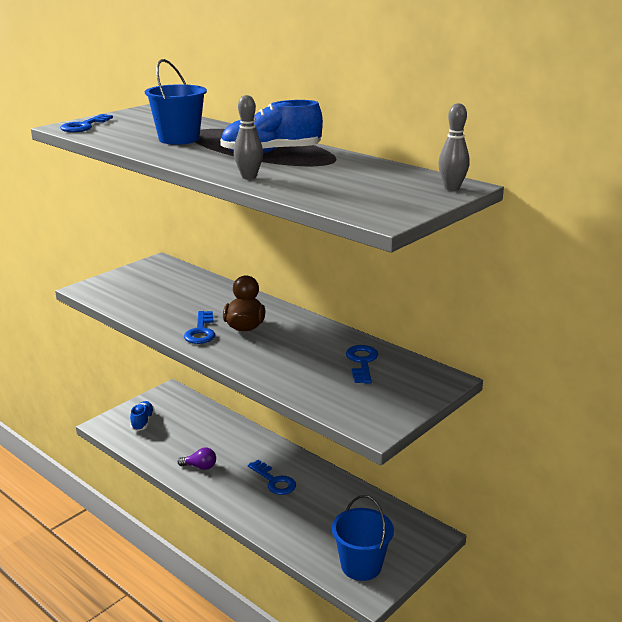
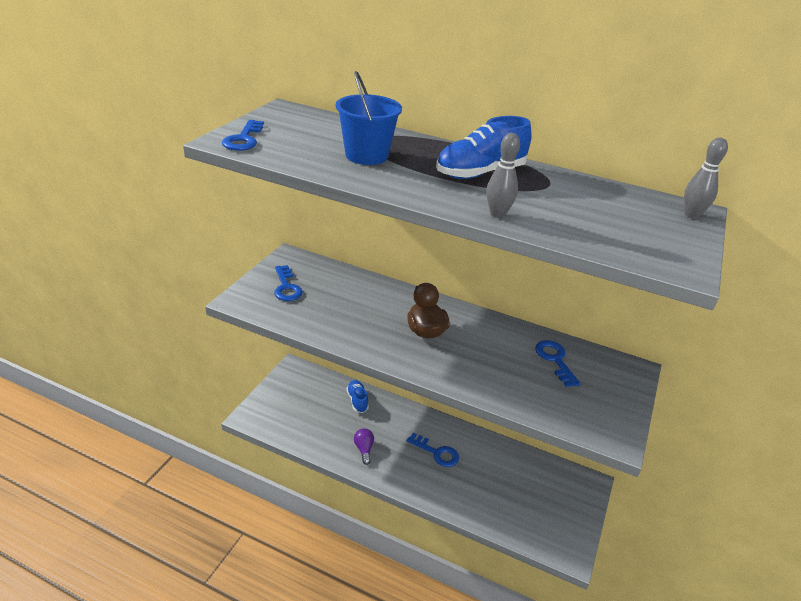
camera: 20 degrees left, 10 degrees up
(142, 422) = (285, 408): blue shoe -> blue shoe (357, 401)
(200, 467) = (364, 449): purple light bulb -> purple light bulb turned 90 degrees counterclockwise
(201, 331) = (388, 343): blue key -> blue key (286, 287)
(361, 566) = (551, 527): blue bucket -> none

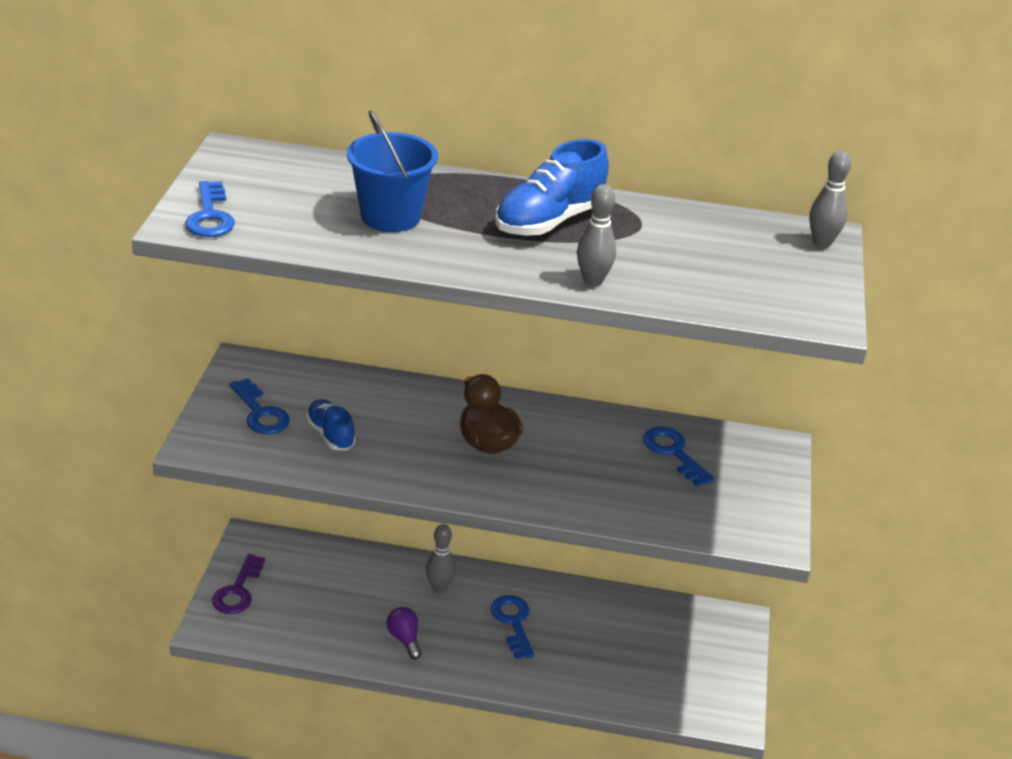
camera: 15 degrees left, 0 degrees up
(274, 398) = (238, 590): none -> purple key
(357, 401) = (369, 571): blue shoe -> blue shoe (330, 434)
(397, 420) = (439, 588): none -> grey bowling pin
(437, 452) = (513, 622): blue key -> blue key turned 120 degrees counterclockwise

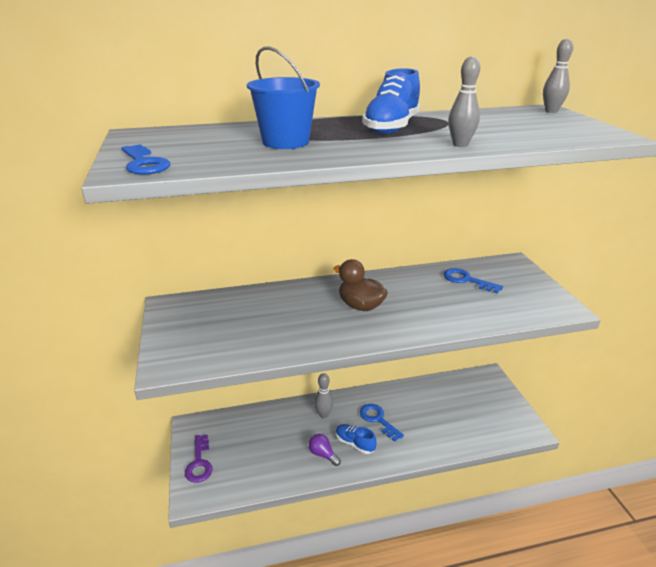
camera: 20 degrees left, 5 degrees down
(260, 413) = (199, 331): blue key -> none
(330, 434) = (257, 330): blue shoe -> blue shoe (355, 443)

